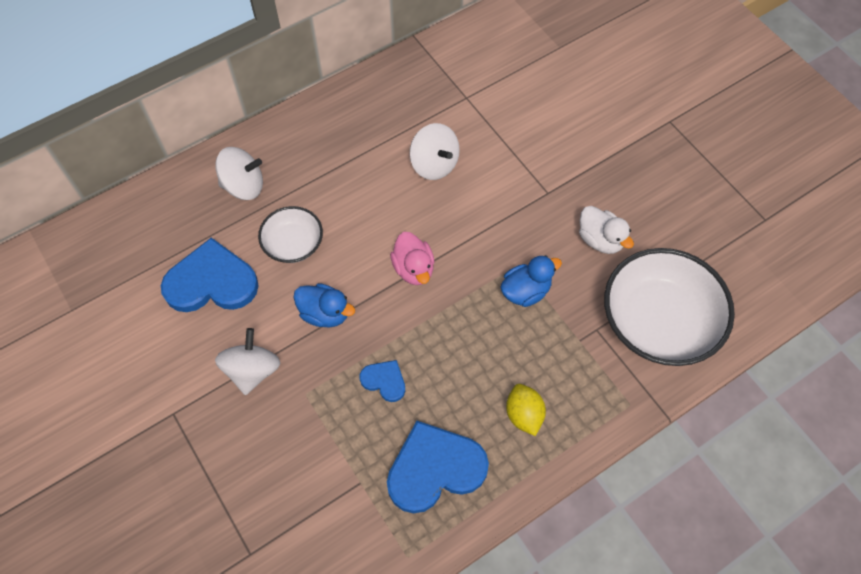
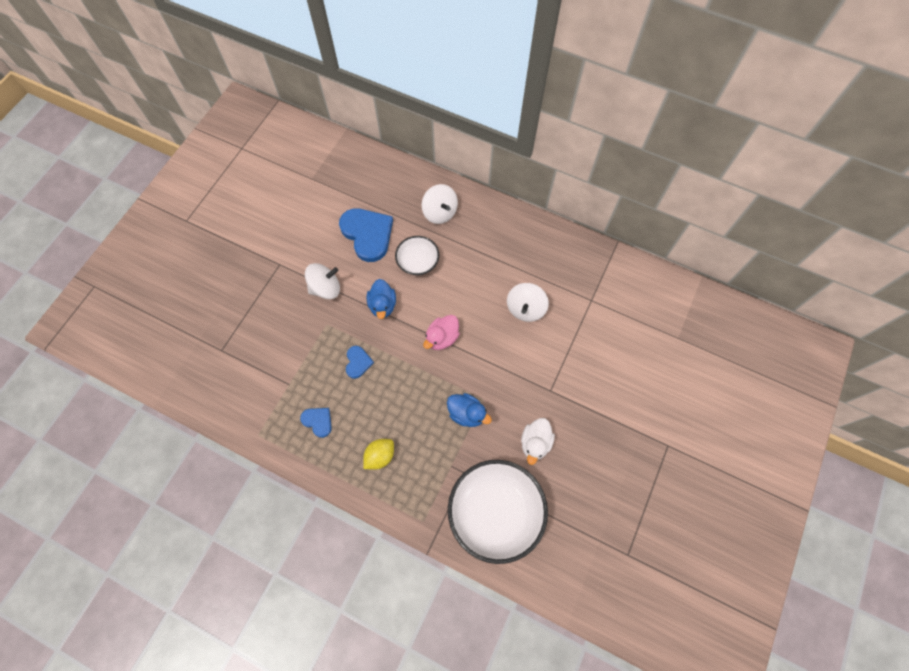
camera: 60 degrees right, 5 degrees up
(435, 469) = (318, 421): blue heart -> blue heart, size x0.50

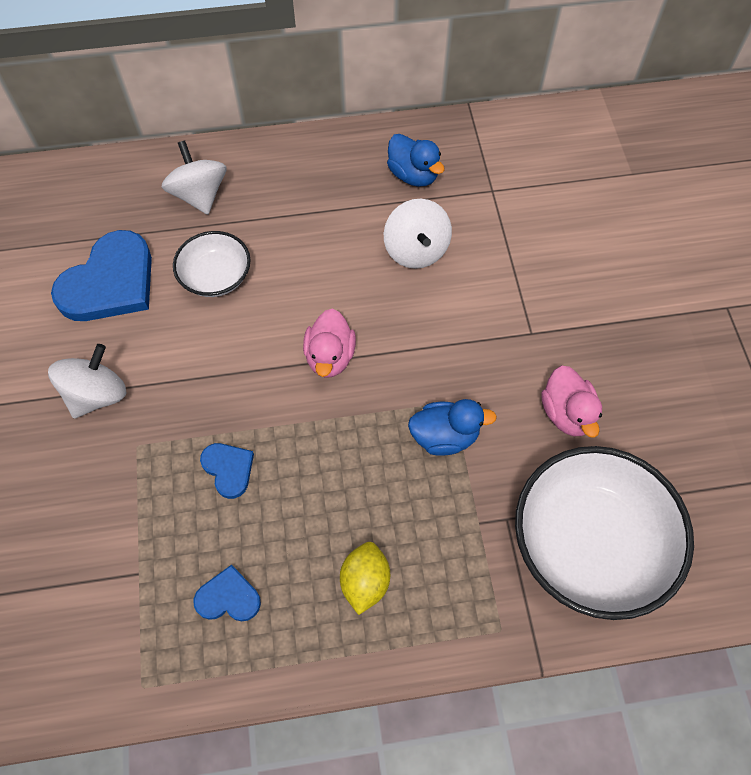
camera: 35 degrees left, 5 degrees down
(367, 234) = (110, 282): blue heart -> blue heart turned 105 degrees clockwise
(382, 305) = (207, 366): blue duck -> blue duck (413, 175)
(440, 212) = (199, 195): white spinning top -> white spinning top turned 135 degrees counterclockwise
(535, 443) = (567, 413): white duck -> pink duck

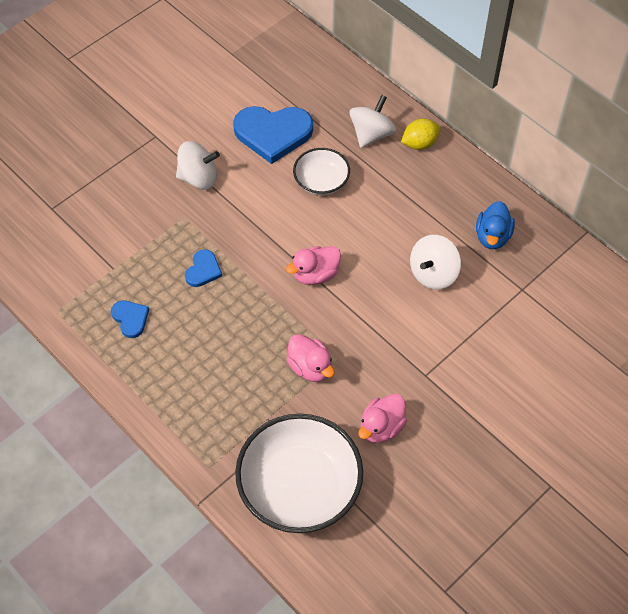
camera: 55 degrees right, 5 degrees down
(365, 582) = (187, 380): yellow lemon -> yellow lemon (419, 144)
(445, 436) = (310, 367): blue duck -> pink duck

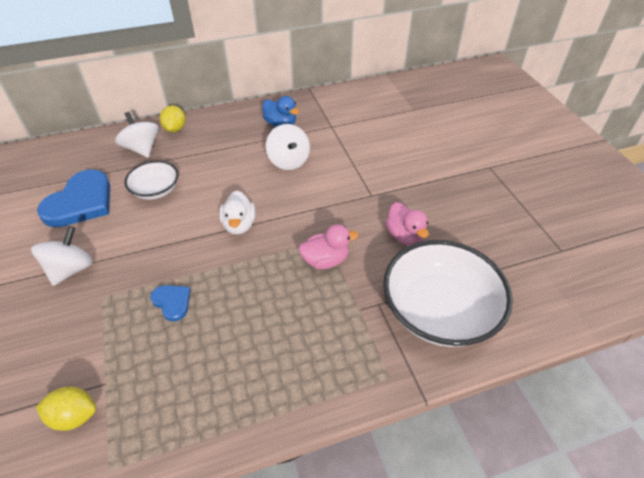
camera: 65 degrees left, 10 degrees down
(82, 266) = (74, 416): none -> yellow lemon
(130, 319) = (178, 389): blue heart -> none
(315, 274) = (239, 225): pink duck -> white duck

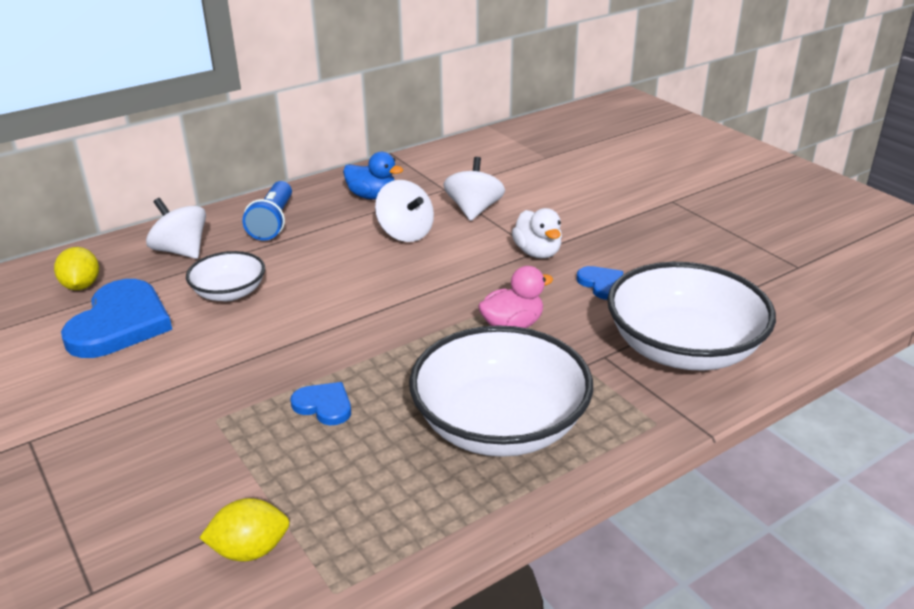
camera: 15 degrees left, 15 degrees down
(71, 269) = (150, 398): white spinning top -> white spinning top (474, 210)
(175, 129) = (219, 223): yellow lemon -> yellow lemon (81, 286)
(208, 135) = (273, 222): none -> blue flashlight
(239, 225) = (373, 310): white duck -> white duck (537, 253)
(278, 350) = (500, 425): none -> white bowl
(404, 236) = (602, 284): pink duck -> blue heart

